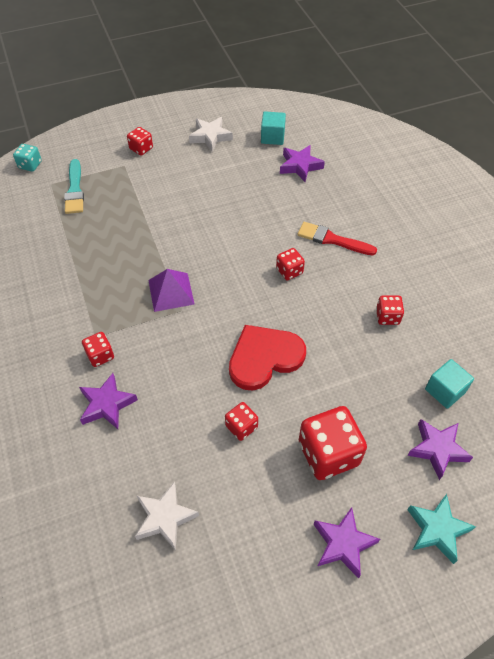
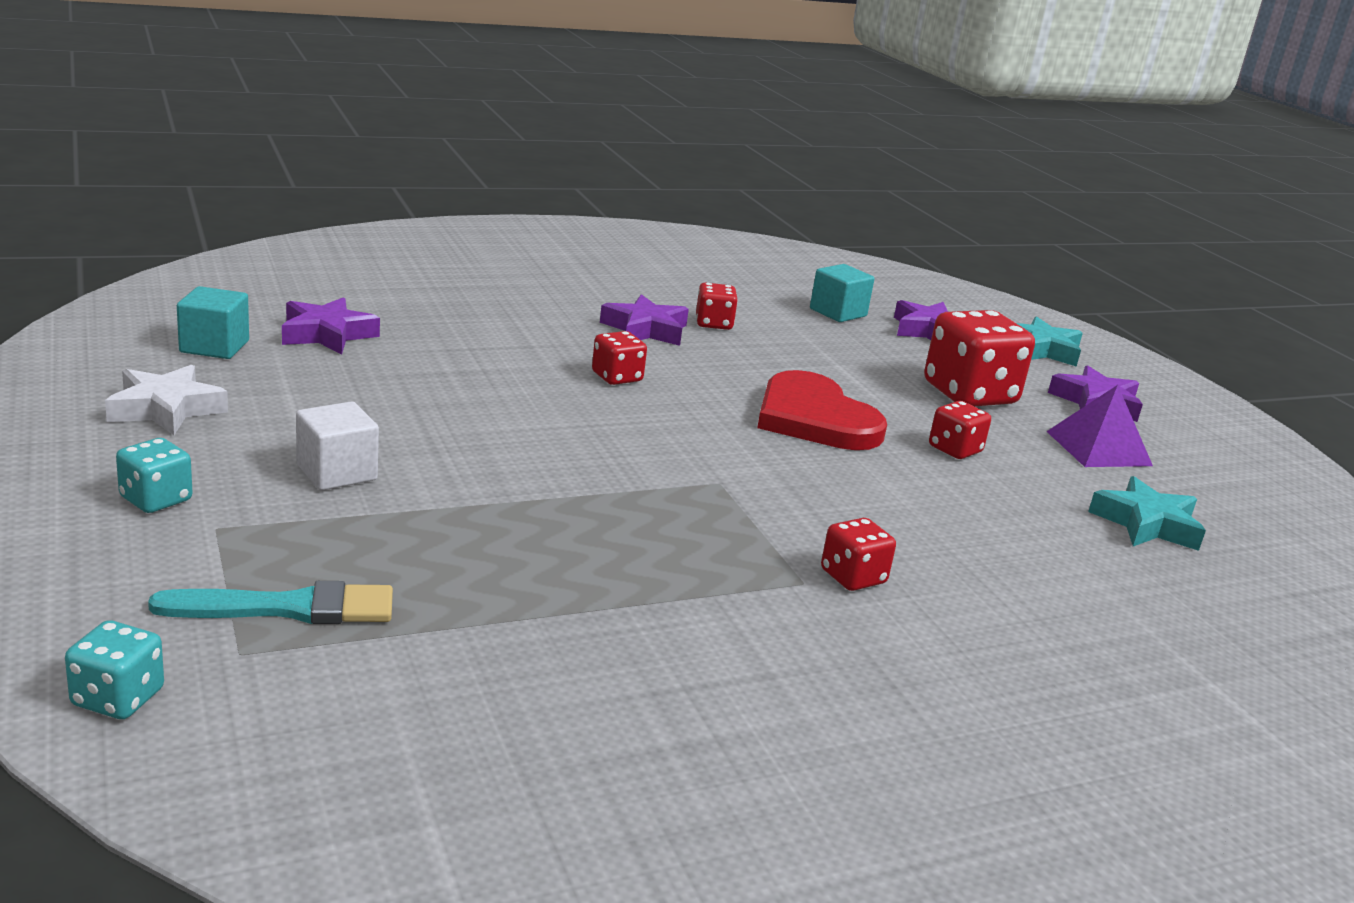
camera: 95 degrees left, 30 degrees down
(107, 404) = (965, 572): purple star -> purple star (645, 329)
(141, 148) = (156, 499): red dice -> turquoise dice
(165, 518) = (1146, 524): white star -> turquoise star
(168, 187) = (336, 472): none -> white cube
(171, 292) = (671, 490): purple pyramid -> purple pyramid (1098, 448)
(332, 239) = (542, 335): red brush -> none

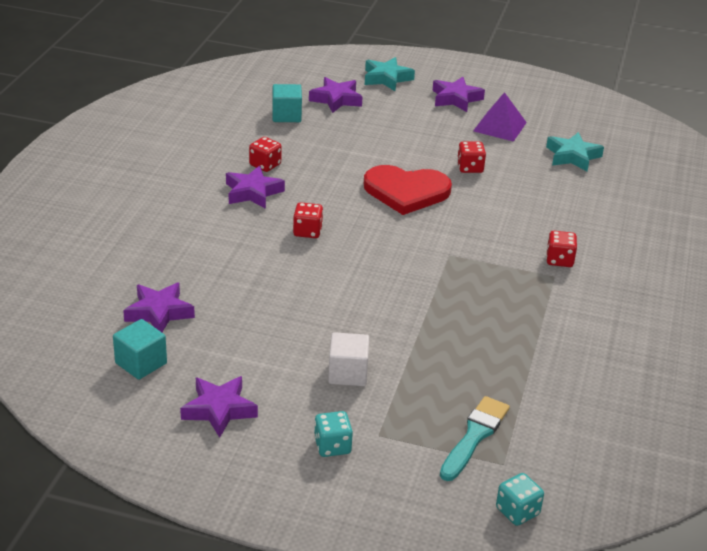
camera: 50 degrees left, 10 degrees up
(166, 409) = (219, 410): white star -> purple star
(969, 394) = (417, 130): red dice -> none

